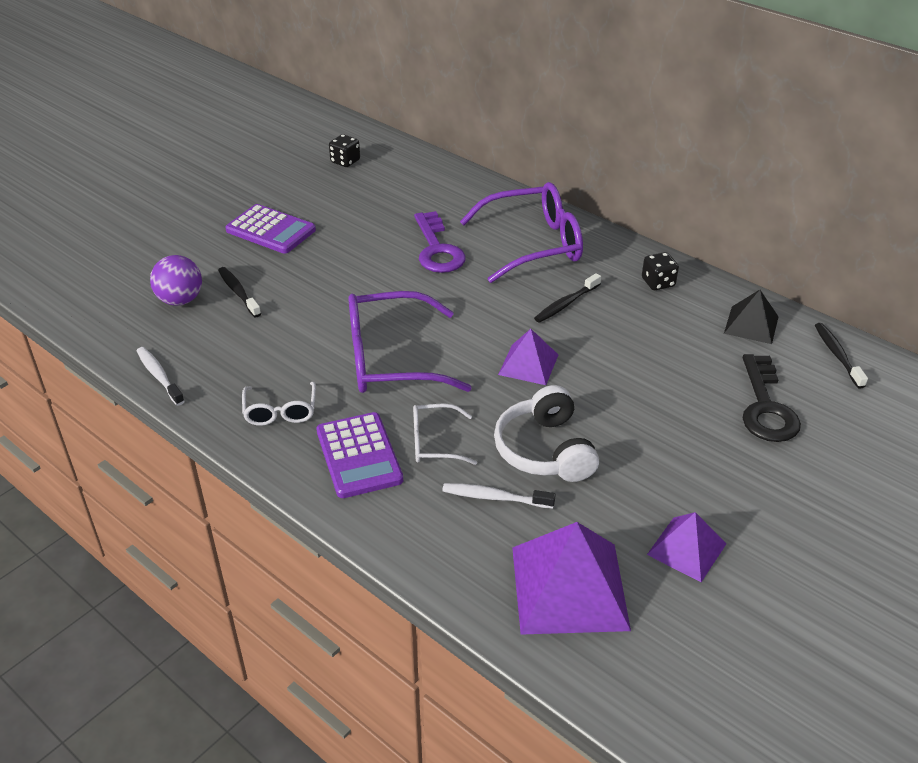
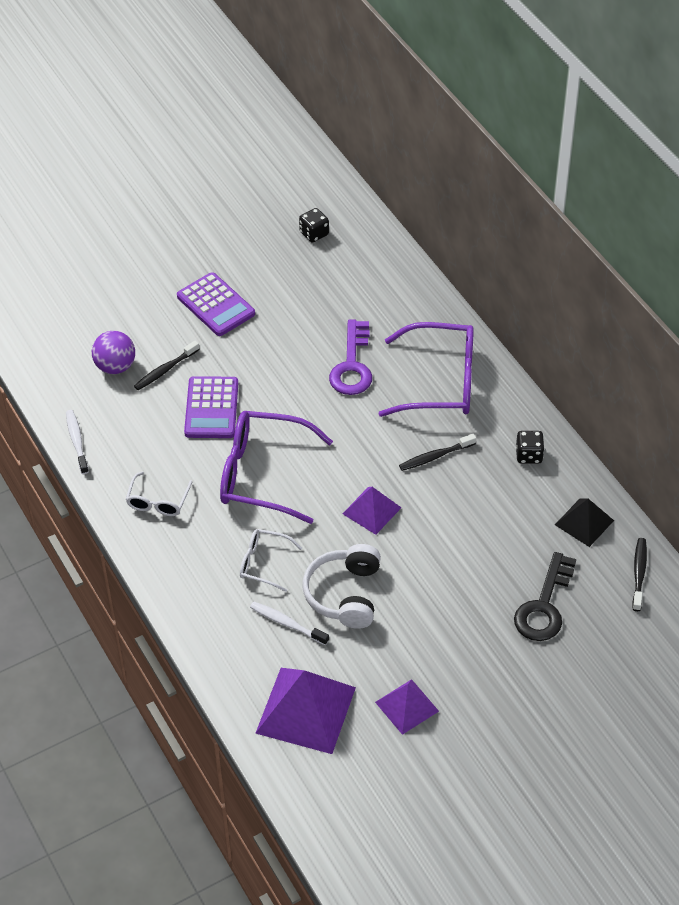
camera: 20 degrees right, 10 degrees up
(238, 292) = (165, 370): black toothbrush -> black toothbrush turned 120 degrees counterclockwise
(358, 456) = (201, 558): purple calculator -> purple calculator (211, 408)

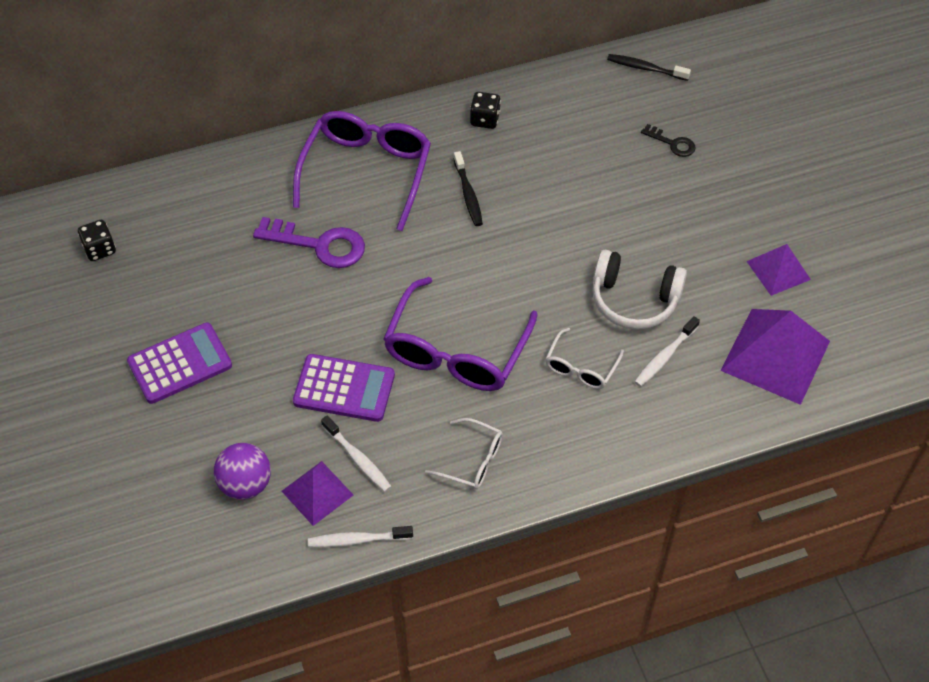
camera: 80 degrees left, 5 degrees up
(148, 429) = (358, 459): none -> white toothbrush
(165, 370) = (269, 430): black toothbrush -> none
(371, 510) = (528, 260): purple pyramid -> purple pyramid (317, 493)
(544, 606) = (672, 143): black key -> black key, size x0.53
(584, 522) = (578, 95): black pyramid -> none

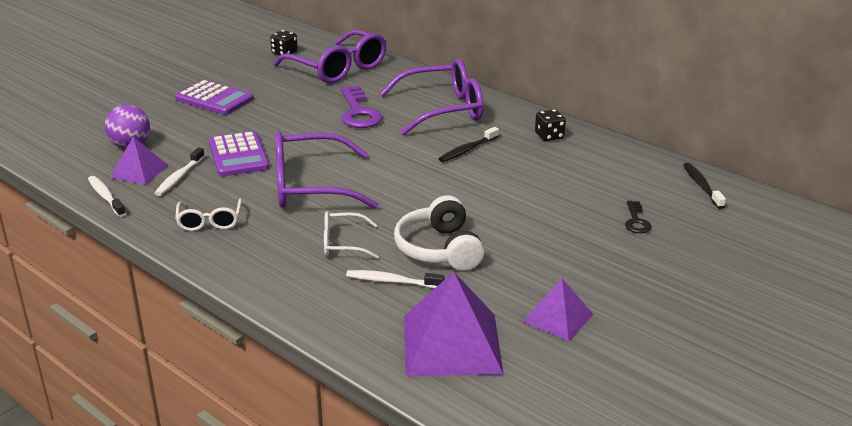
camera: 60 degrees right, 25 degrees down
(188, 216) = (337, 68): none -> purple glasses

